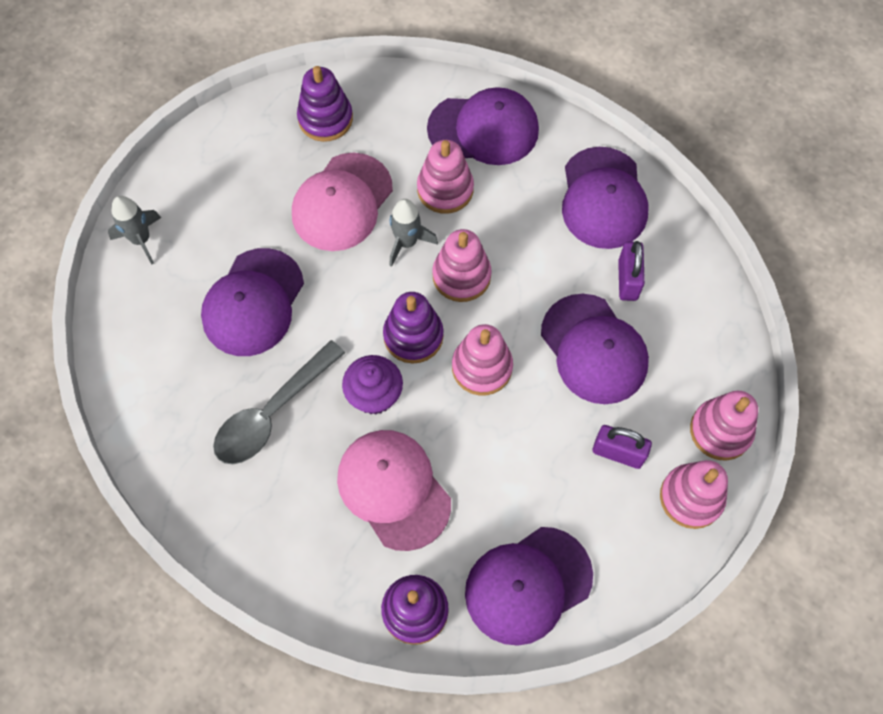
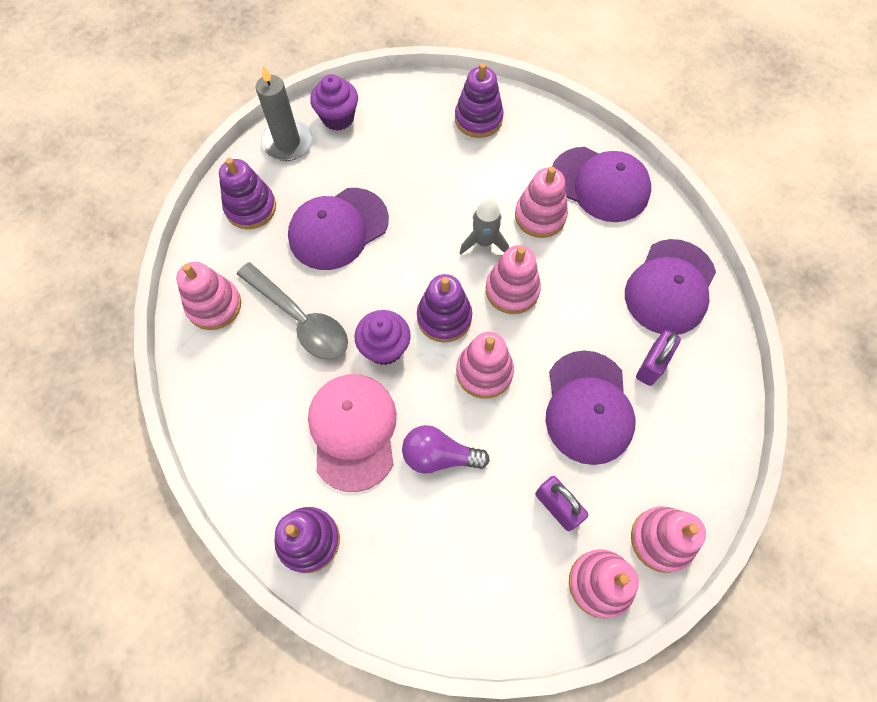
camera: 30 degrees right, 0 degrees up
(141, 239) = (287, 143): grey rocket -> grey candle
(147, 327) = (251, 208): none -> purple stacking toy
(175, 445) = (214, 305): none -> pink stacking toy
(178, 187) = (338, 118): none -> purple cupcake
(273, 412) = (300, 319): grey spoon -> grey spoon turned 120 degrees counterclockwise
(342, 202) = (452, 187): pink cap -> none
(487, 467) = (439, 456): none -> purple light bulb
(528, 585) = (412, 575): purple cap -> none

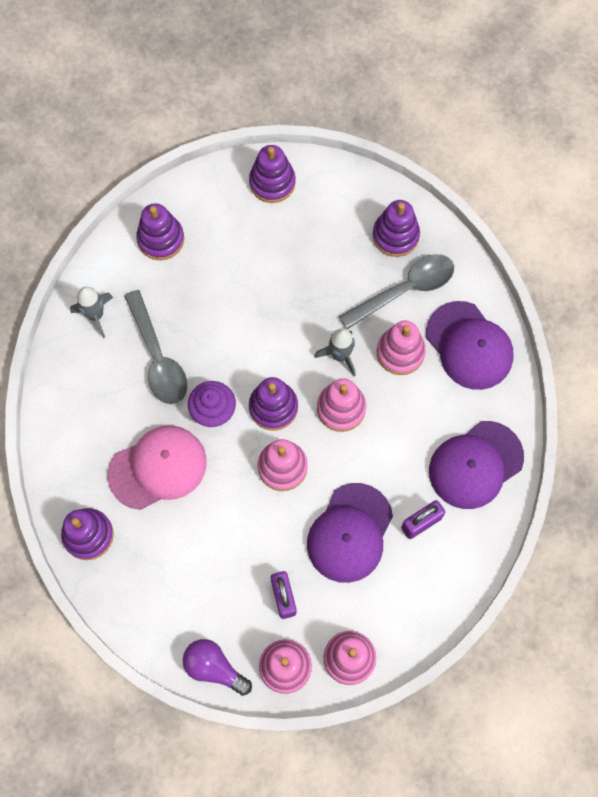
camera: 25 degrees right, 5 degrees up
(214, 305) = (95, 315): pink stacking toy -> grey rocket
(287, 143) = (218, 189): grey candle -> none
(338, 118) = (272, 182): purple cupcake -> purple stacking toy
(338, 229) = (224, 290): purple cap -> none
(353, 431) = (158, 468): pink cap -> pink cap turned 45 degrees clockwise
(439, 456) = (213, 517): purple light bulb -> purple light bulb (214, 667)
(513, 161) = (404, 290): none -> grey spoon

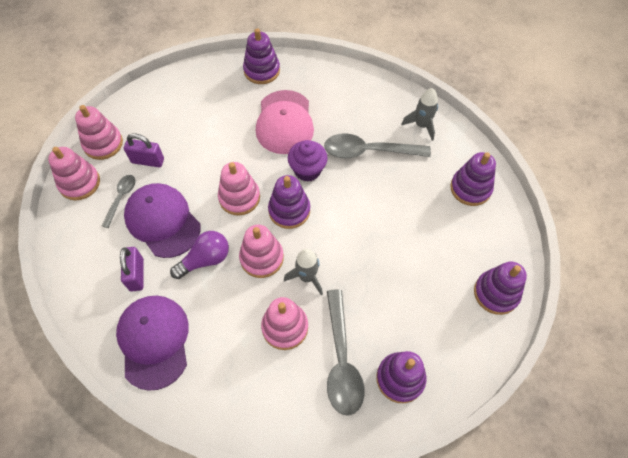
camera: 115 degrees right, 10 degrees down
(214, 667) = (132, 105): purple light bulb -> purple light bulb (205, 259)
(345, 596) = (121, 198): none -> grey spoon
(469, 345) = (260, 392): purple cap -> none

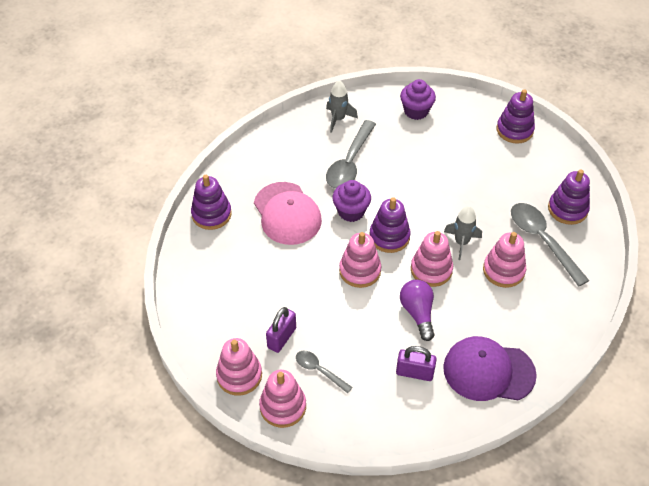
camera: 70 degrees left, 10 degrees down
(162, 221) = (361, 339): purple cap -> none
(284, 122) = (287, 213): pink cap -> pink cap turned 45 degrees clockwise
(341, 359) = (542, 241): grey spoon -> grey spoon turned 135 degrees counterclockwise
(470, 188) = (416, 111): purple stacking toy -> purple cupcake

